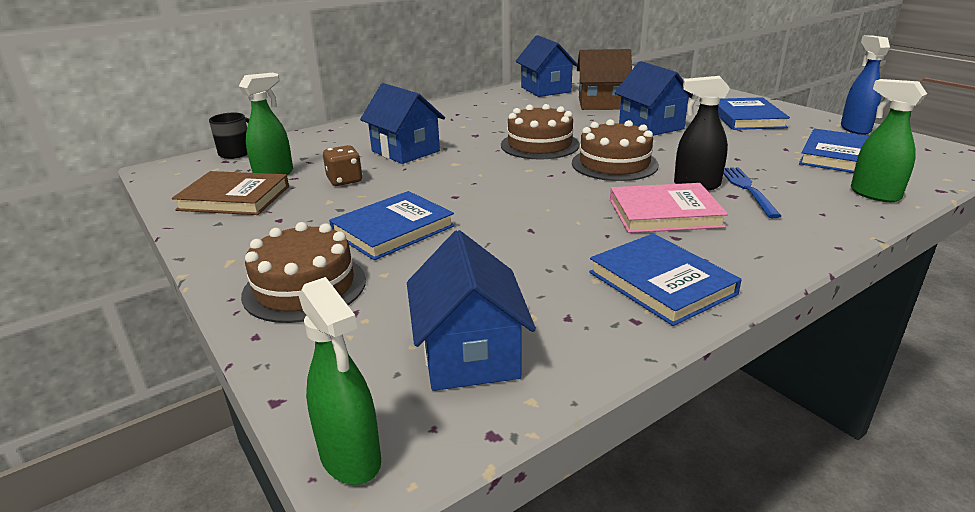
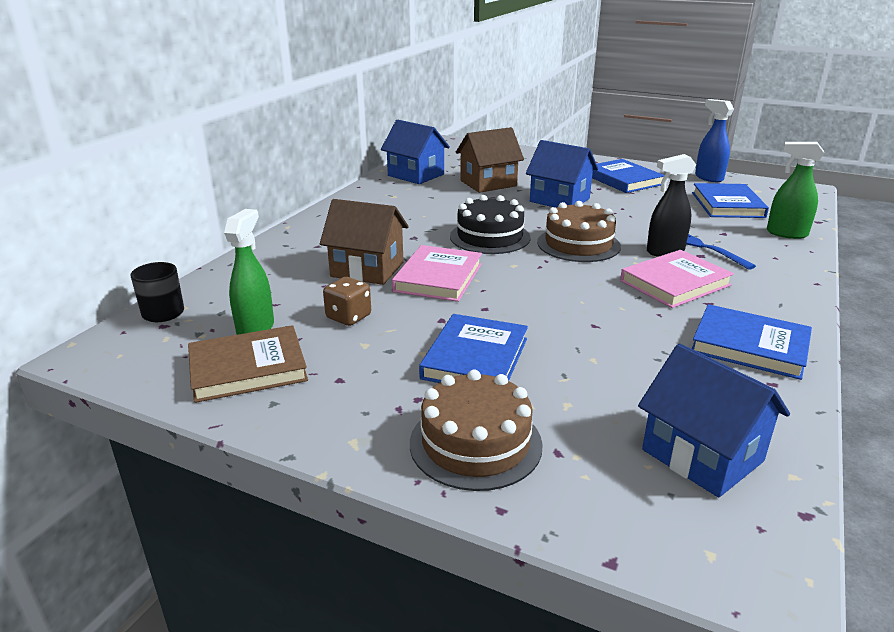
camera: 30 degrees left, 0 degrees up
(351, 458) = (740, 581): green spray bottle -> none
(405, 151) = (367, 269): blue house -> brown house
(451, 167) = (438, 277): none -> pink book
(540, 145) = (490, 237): brown cake -> black cake

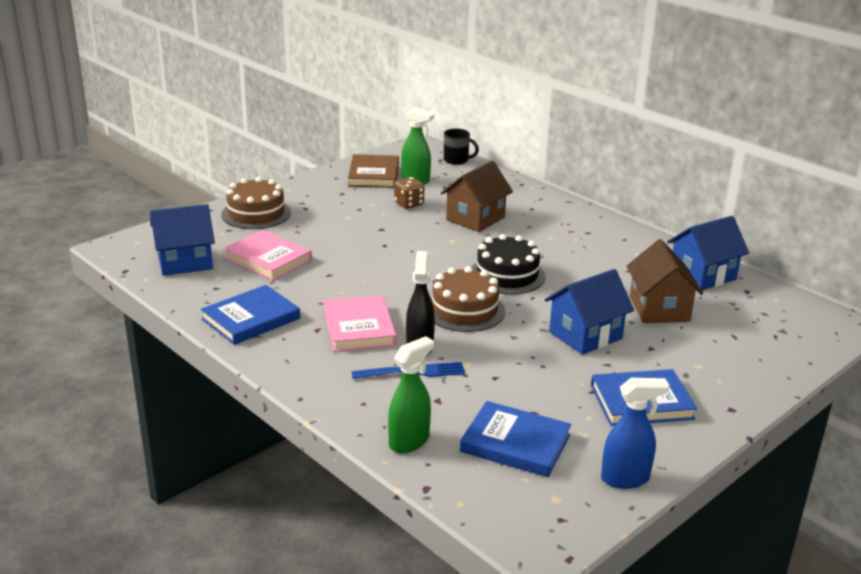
camera: 110 degrees right, 0 degrees up
(438, 277) = (443, 239): pink book -> pink book (267, 259)
(475, 358) = (327, 229): blue book -> none

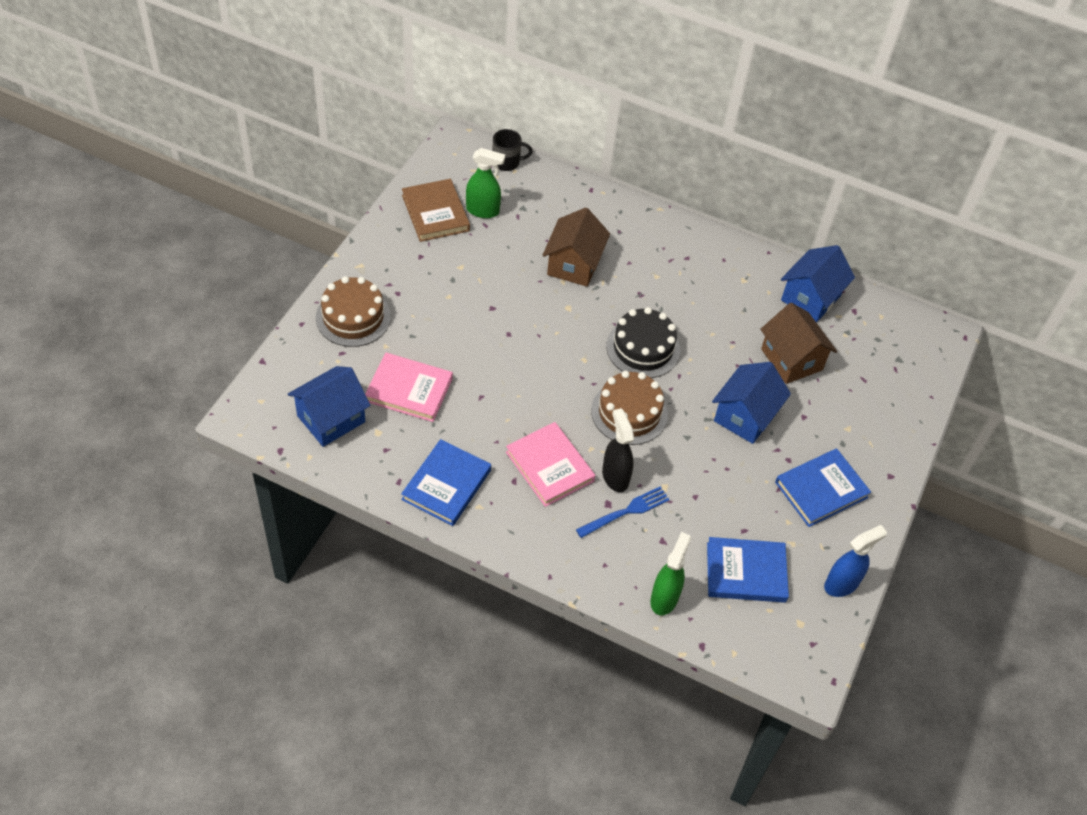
camera: 25 degrees left, 25 degrees up
(409, 204) = (497, 257): brown dice -> none

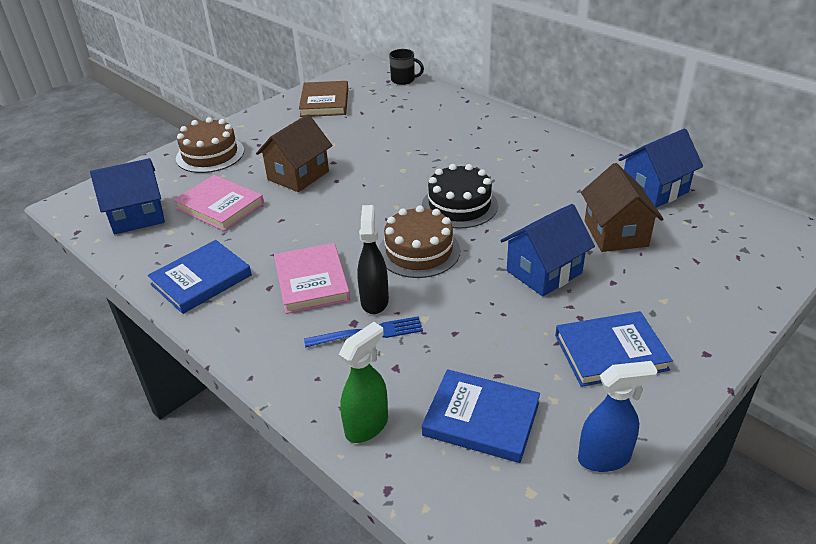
camera: 25 degrees right, 15 degrees down
(483, 211) = (365, 104): green spray bottle -> none
(574, 264) = (424, 143): brown house -> brown house (298, 175)

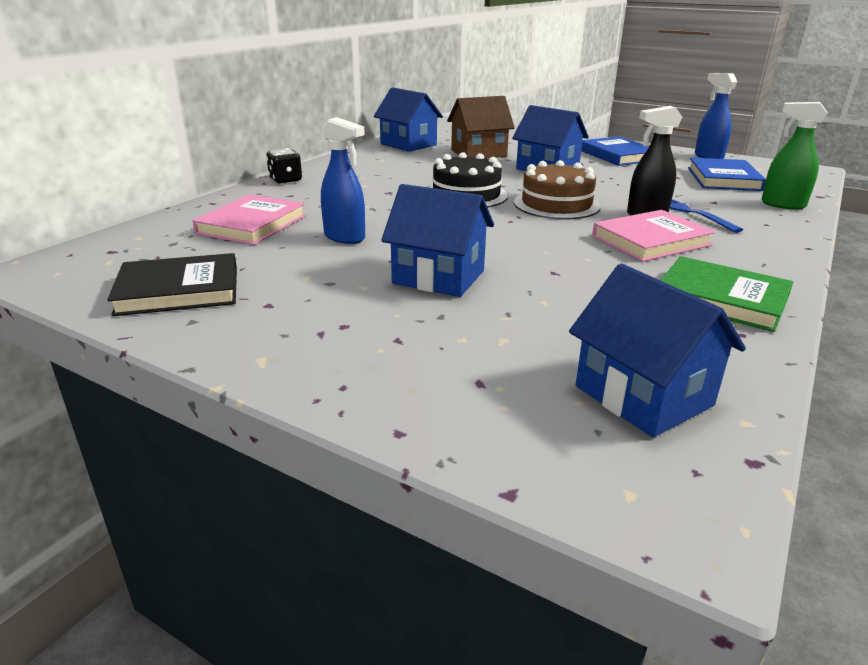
camera: 105 degrees left, 10 degrees down
(201, 280) = (721, 298): blue book -> green book
(210, 154) = (391, 369): brown cake -> none
(220, 206) = (554, 321): pink book -> pink book (252, 224)
(298, 175) = (438, 277): brown house -> blue house
(325, 102) = (179, 290): brown book -> black book
(379, 147) = (345, 237): none -> blue spray bottle
(403, 80) = (117, 240): black mug -> none
(520, 124) = (285, 180): none -> black dice

